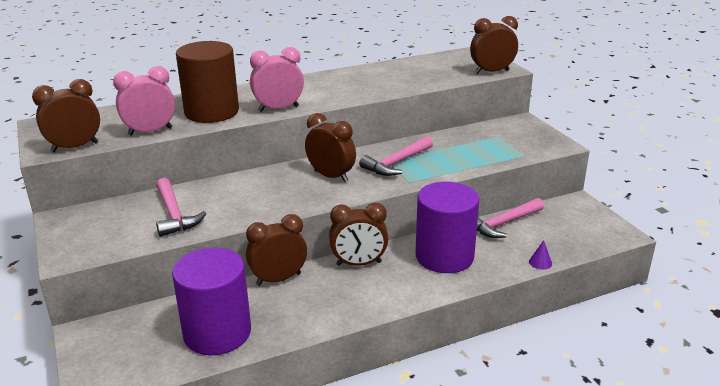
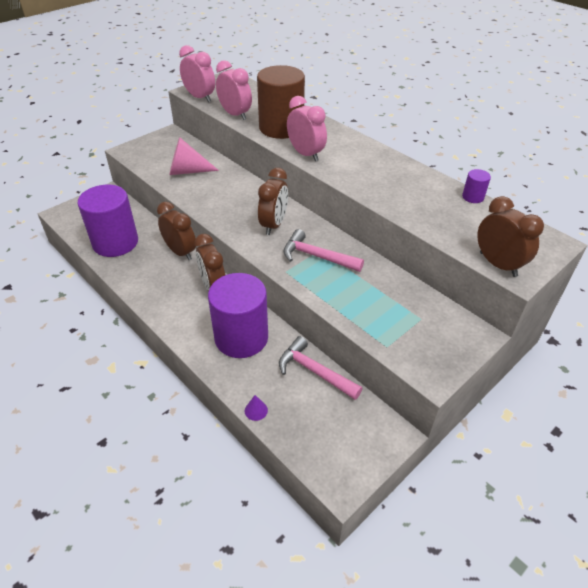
camera: 70 degrees right, 15 degrees up
(75, 147) = (200, 97): brown clock -> pink clock
(174, 215) = (187, 171): pink hammer -> pink cone
(404, 61) = (473, 197): none -> purple cylinder

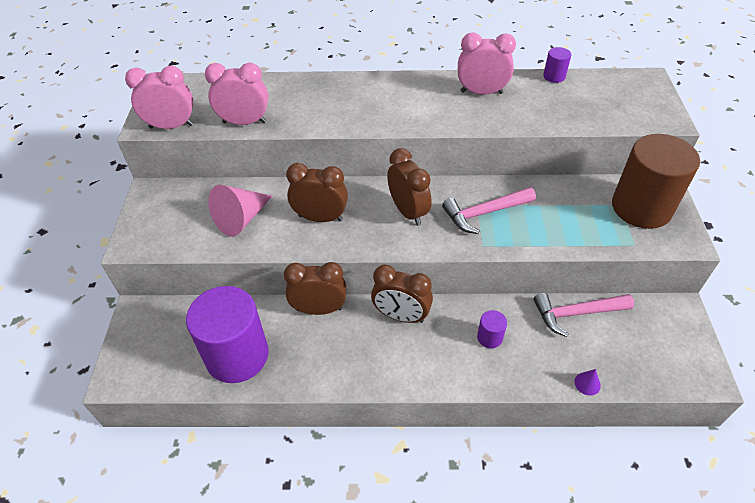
camera: 45 degrees left, 5 degrees up
(241, 337) = (489, 337): purple cylinder -> purple cylinder, size x0.41
(281, 128) = (313, 109): brown cylinder -> brown cylinder (641, 207)
(306, 154) = (379, 121): pink clock -> pink clock (481, 92)
(498, 264) = (648, 120): brown clock -> brown clock (320, 218)

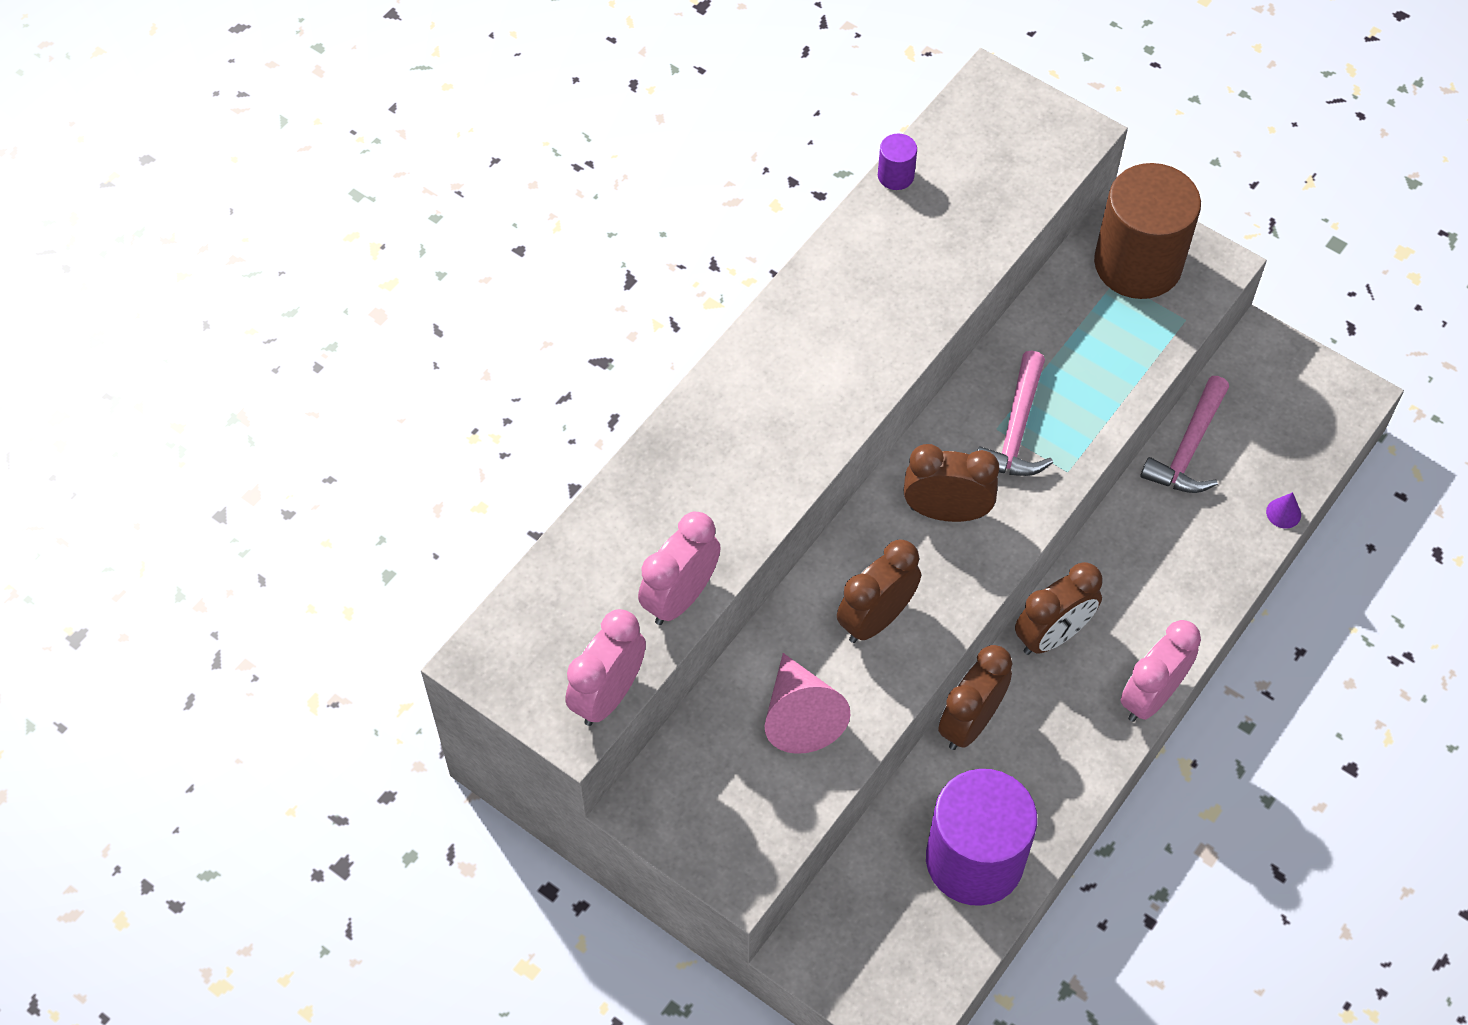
camera: 55 degrees left, 10 degrees up
(481, 92) = (858, 279): pink clock -> pink clock (1150, 696)
(489, 337) = (1154, 563): purple cylinder -> none

